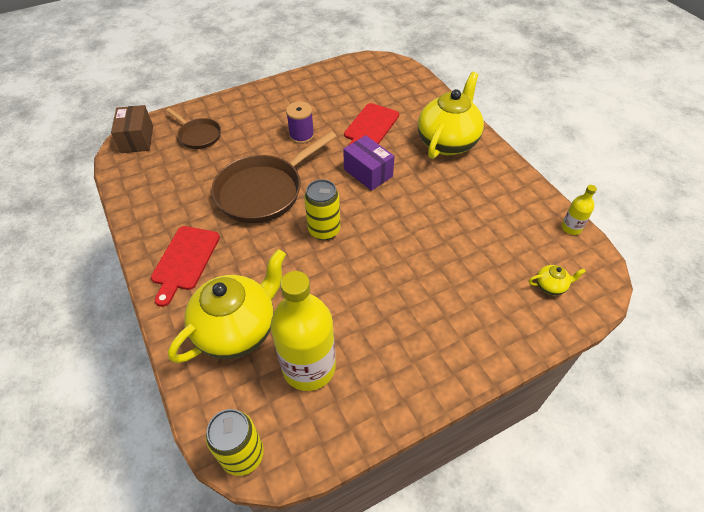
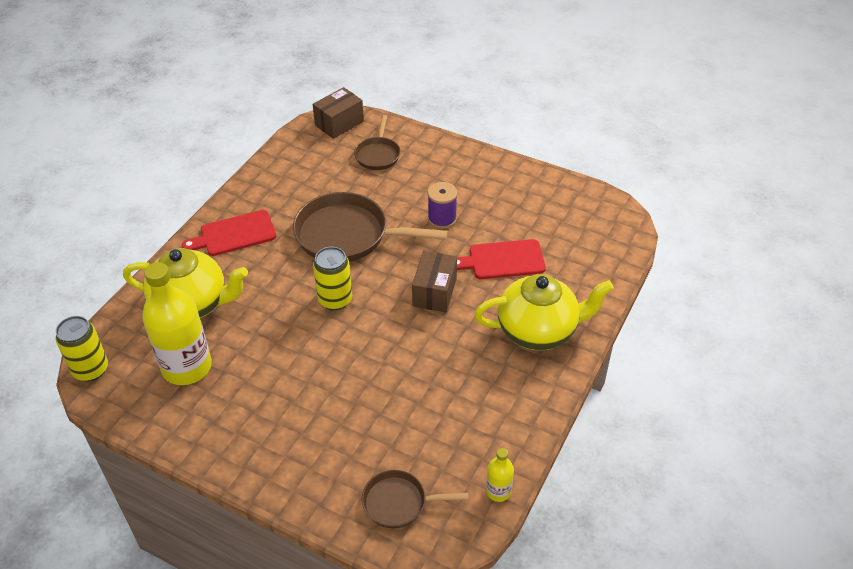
camera: 55 degrees right, 5 degrees down
(368, 173) = (434, 292): purple box -> brown box
(551, 286) = (399, 502): yellow teapot -> brown pan

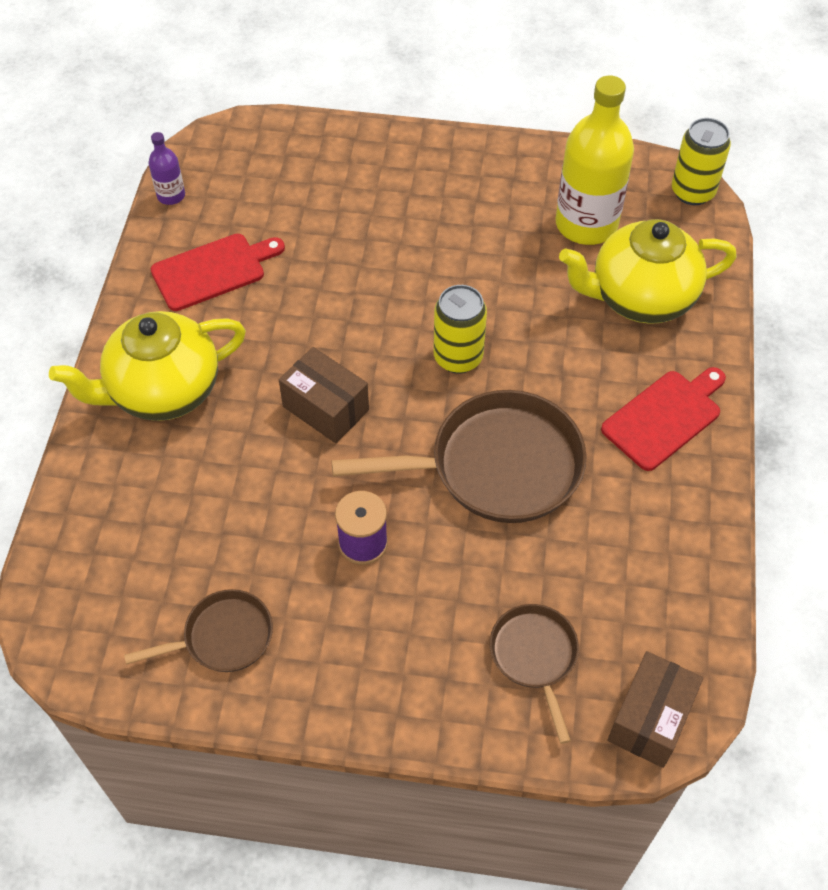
camera: 160 degrees right, 10 degrees up
(399, 502) = (273, 160): brown pan -> brown pan (222, 637)
(434, 292) = (325, 408): brown box -> brown box turned 45 degrees counterclockwise
(498, 491) = (171, 195): yellow bottle -> purple bottle
(502, 260) = (242, 491): red cutting board -> red cutting board (213, 270)

